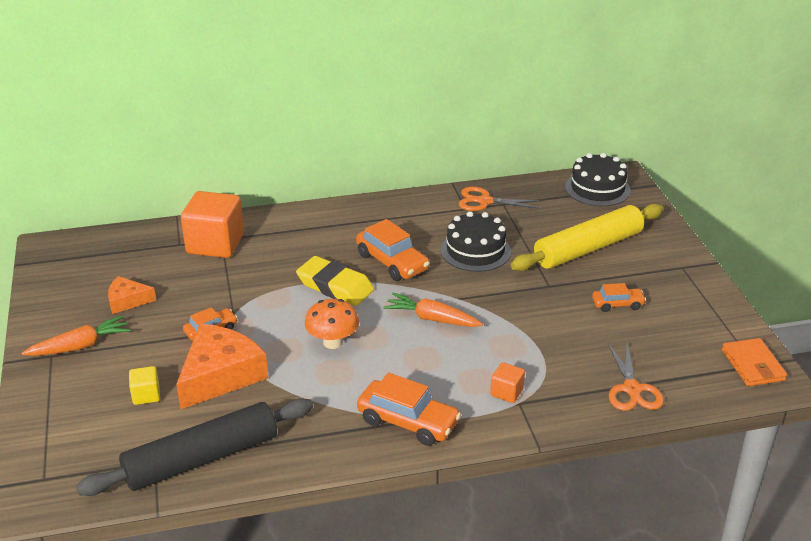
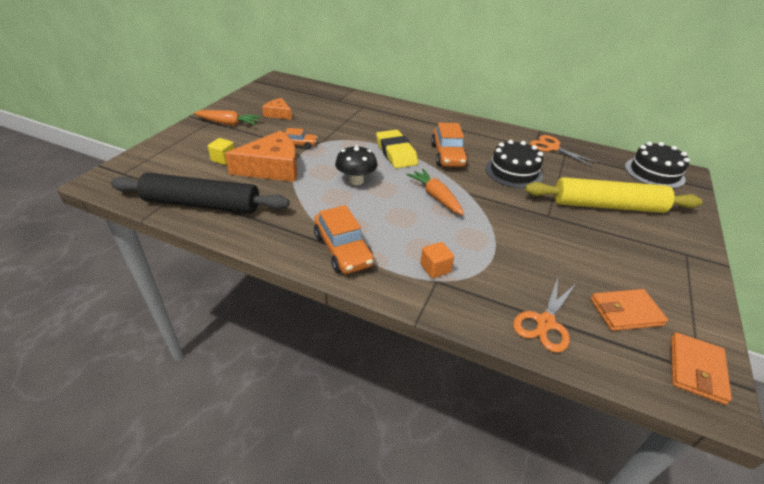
camera: 35 degrees right, 5 degrees up
(215, 244) = (356, 107): orange cube -> none
(333, 342) = (356, 181): orange mushroom -> black mushroom
(617, 304) = (595, 253): orange car -> none
(678, 346) = (626, 312): none -> orange wallet

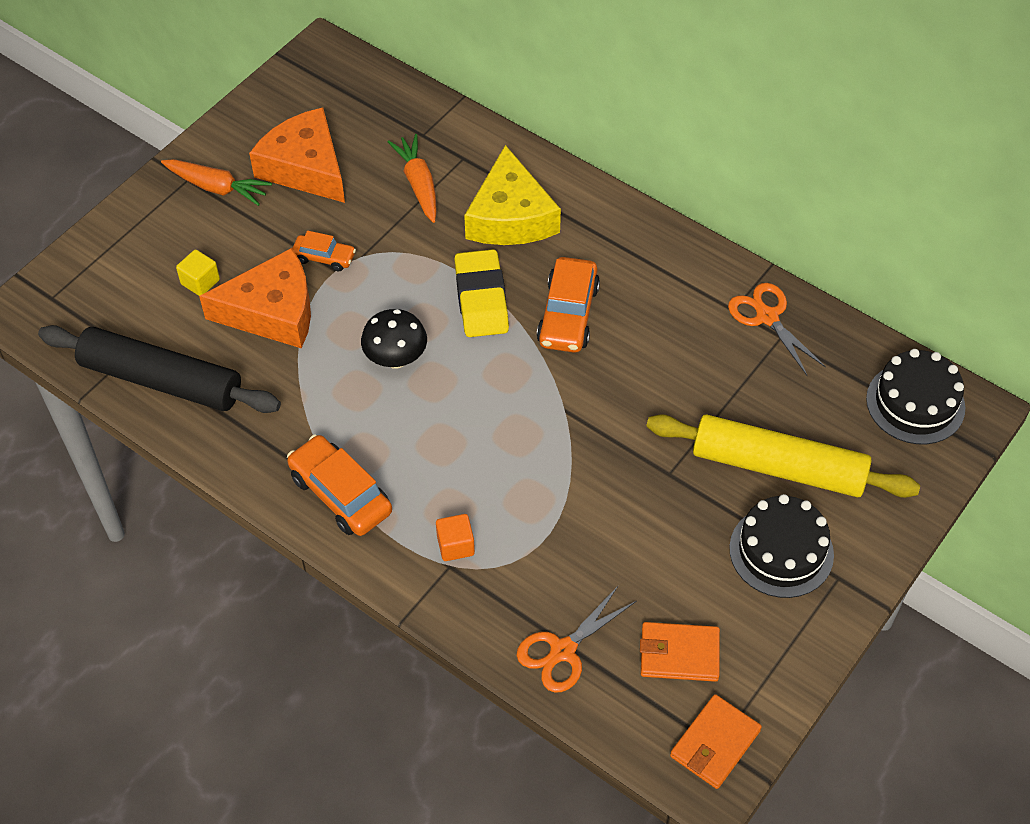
camera: 15 degrees right, 15 degrees up
(278, 114) = (305, 167): orange cheese -> orange cheese, size x1.88
(343, 249) = (340, 494): orange car -> orange car turned 150 degrees clockwise
(397, 123) = (510, 216): none -> yellow cheese
(436, 197) = (509, 410): orange carrot -> orange carrot (419, 184)
(513, 172) = (663, 370): black cake -> black cake (781, 551)

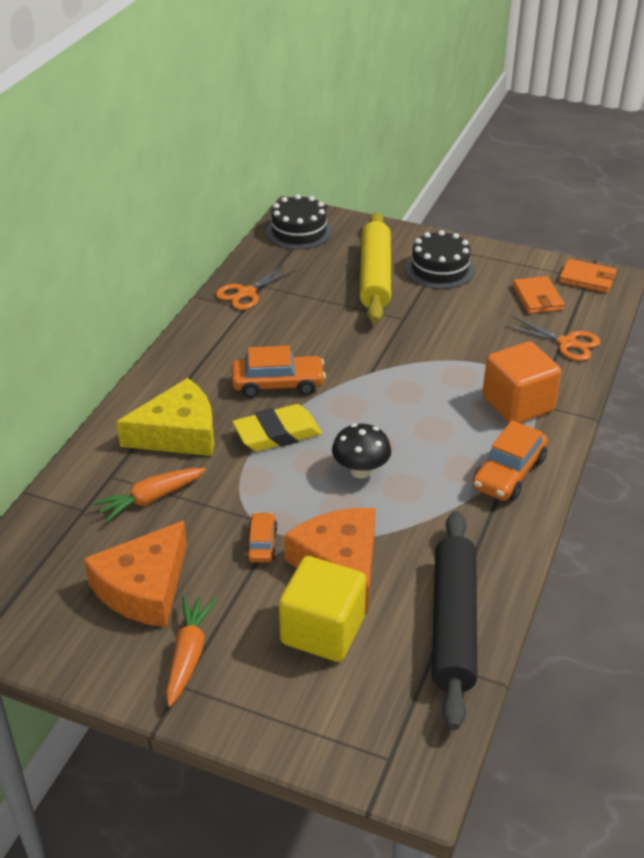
camera: 105 degrees left, 15 degrees down
(200, 282) = (322, 630): yellow cube -> yellow cube, size x2.14
(455, 545) = (517, 404): orange cube -> orange cube, size x2.14

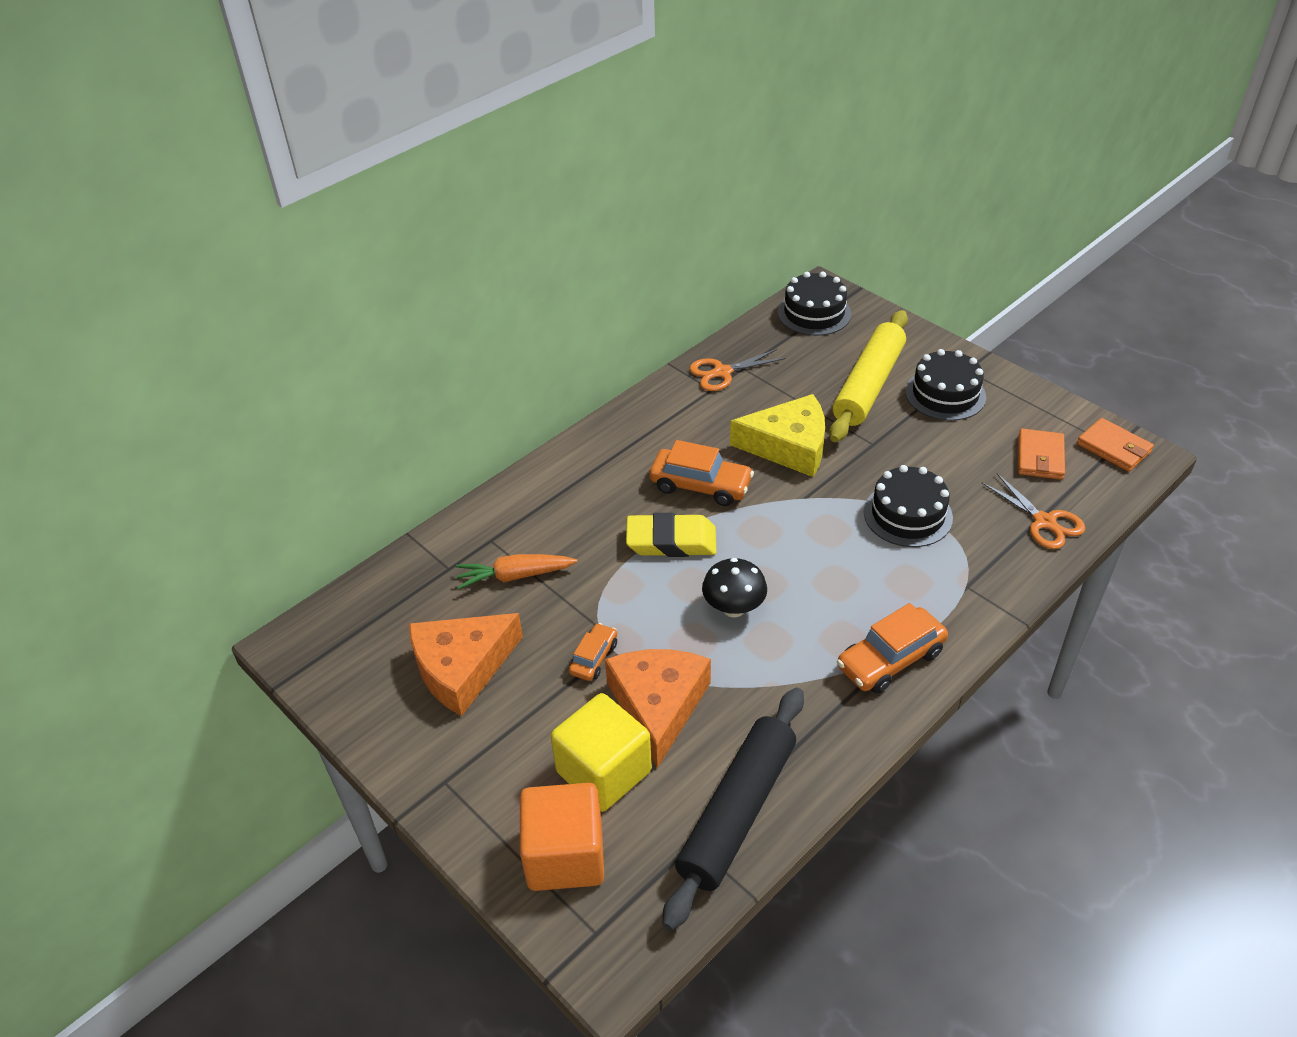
camera: 25 degrees right, 5 degrees up
(178, 433) = (576, 512): yellow cheese -> yellow cheese (788, 446)
(188, 655) = (466, 752): orange carrot -> none
(461, 364) = (907, 514): none -> black cake
(517, 404) = (945, 580): orange cube -> orange cube (565, 855)

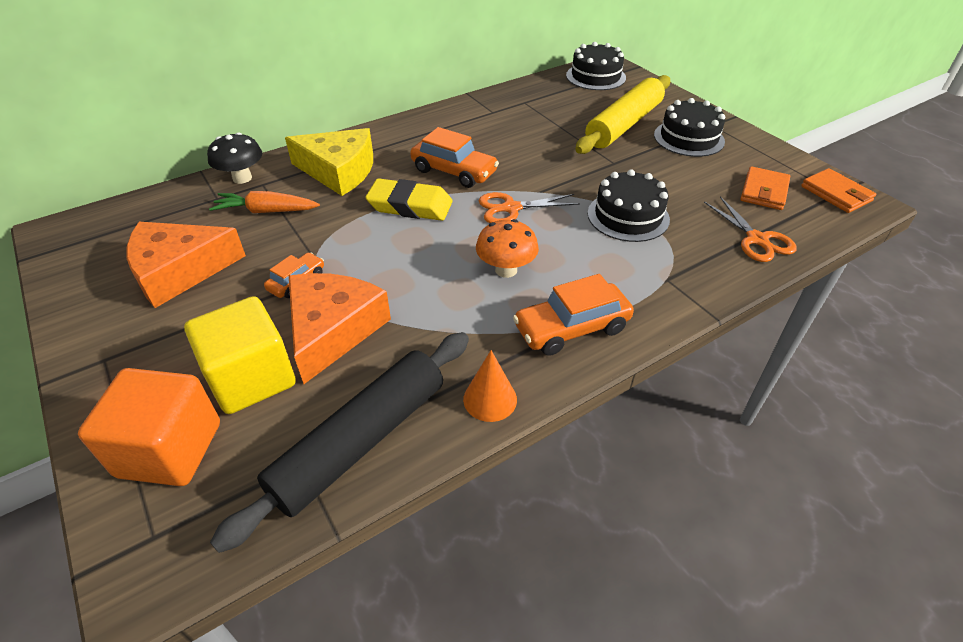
camera: 10 degrees right, 0 degrees up
(722, 373) = (506, 103): orange scissors -> orange scissors (511, 208)
(733, 608) = (440, 263): black mushroom -> black mushroom (242, 178)
(788, 446) = (540, 155): yellow cheese -> yellow cheese (339, 171)
(804, 604) = (506, 270): none -> orange mushroom
(839, 748) = (490, 399): none -> orange cone

